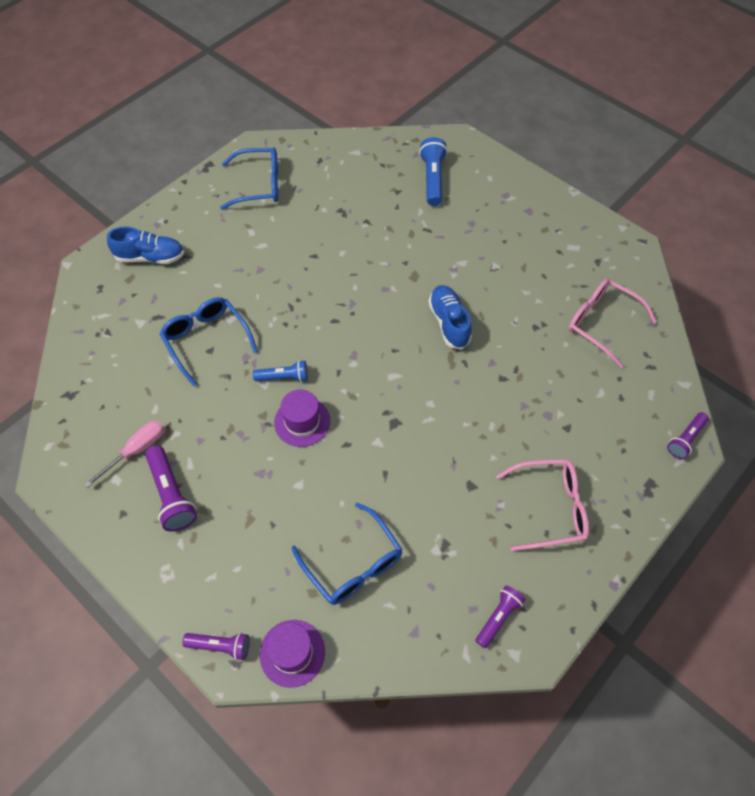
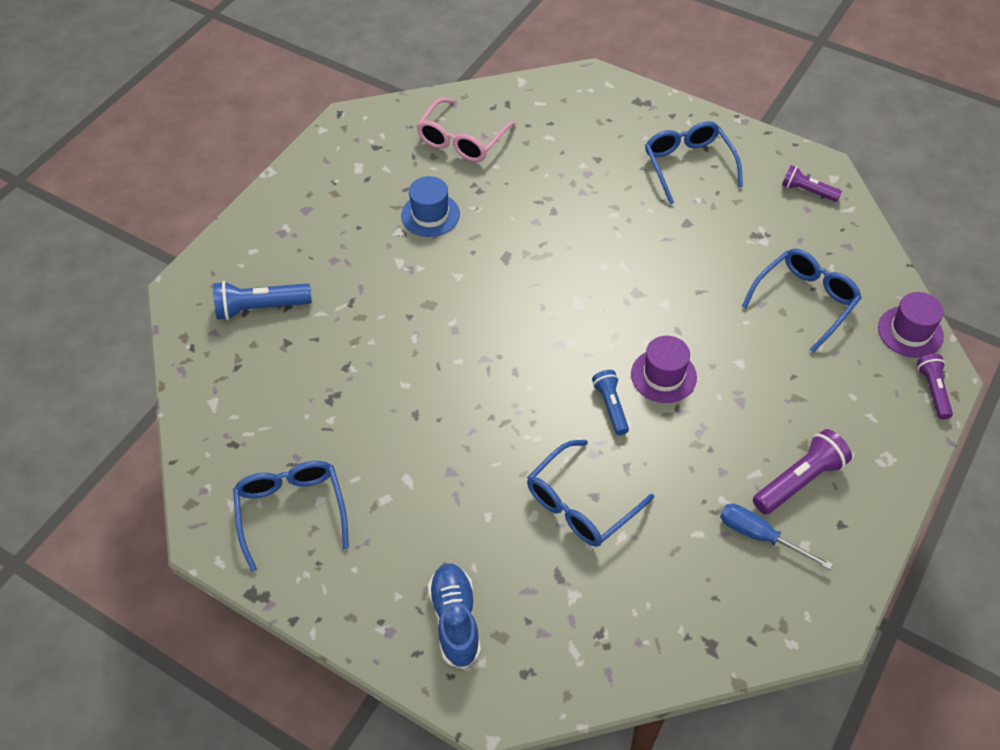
camera: 100 degrees left, 5 degrees down
(136, 450) = (760, 536): pink screwdriver -> blue screwdriver
(449, 323) = (491, 263): blue shoe -> none
(511, 289) = (430, 215): none -> blue hat
(550, 508) = (688, 165): pink glasses -> blue glasses
(685, 439) = (583, 80): purple flashlight -> none

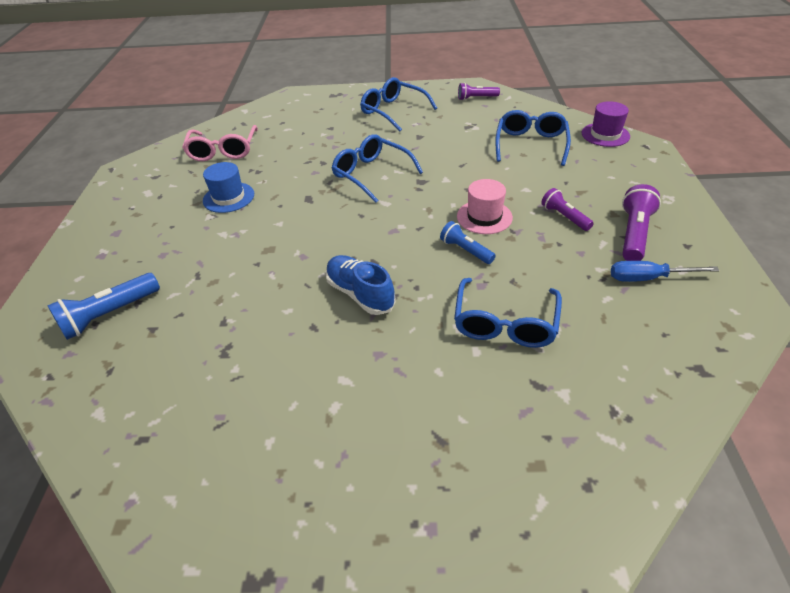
camera: 30 degrees left, 10 degrees down
(291, 511) = (245, 469): blue glasses -> blue glasses (371, 174)
(455, 620) = (485, 476): blue shoe -> blue shoe (360, 294)
(663, 376) = (484, 217): purple hat -> pink hat
(933, 391) = (651, 155): purple flashlight -> purple flashlight (564, 217)

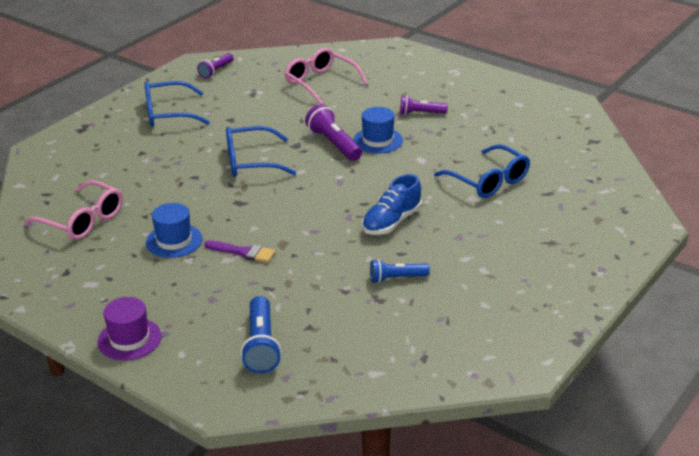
camera: 55 degrees left, 10 degrees down
(239, 236) = (244, 252): none -> purple brush
(360, 294) = (391, 222): blue shoe -> blue shoe turned 45 degrees counterclockwise
(466, 250) = (403, 163): blue flashlight -> blue flashlight (397, 278)
(484, 217) = (378, 140): pink hat -> blue hat
(530, 144) = (320, 83): blue glasses -> pink glasses
(605, 135) = (355, 52): purple hat -> purple hat (129, 339)
(633, 234) = (470, 100): purple flashlight -> purple flashlight (334, 144)
(648, 278) = (512, 117): blue screwdriver -> none

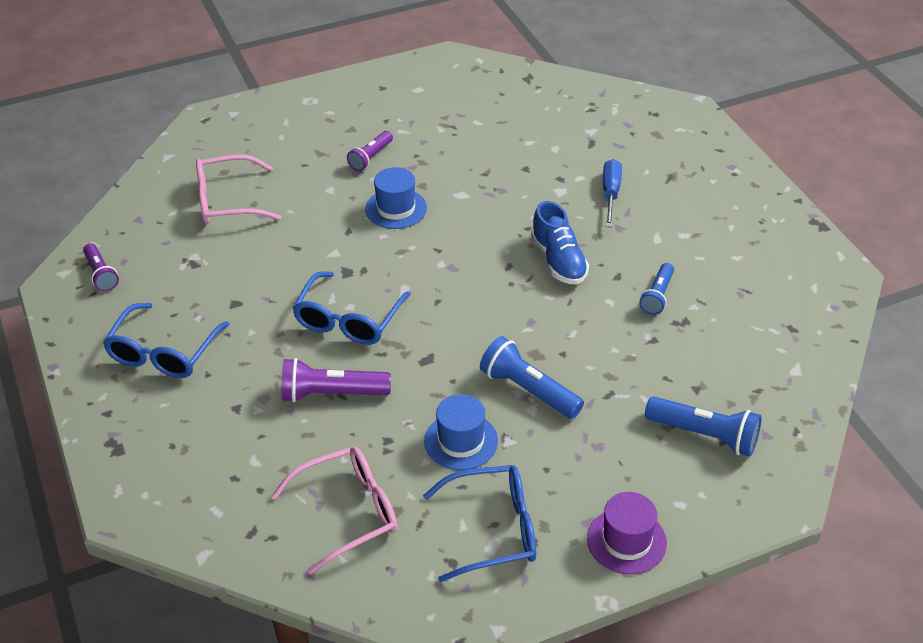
camera: 60 degrees left, 10 degrees up
(244, 252) = (528, 390): purple brush -> blue flashlight
(334, 144) = (372, 242): purple flashlight -> purple flashlight (332, 394)
(488, 181) = (540, 168): blue glasses -> blue glasses (493, 530)
(495, 221) = (610, 194): none -> blue screwdriver

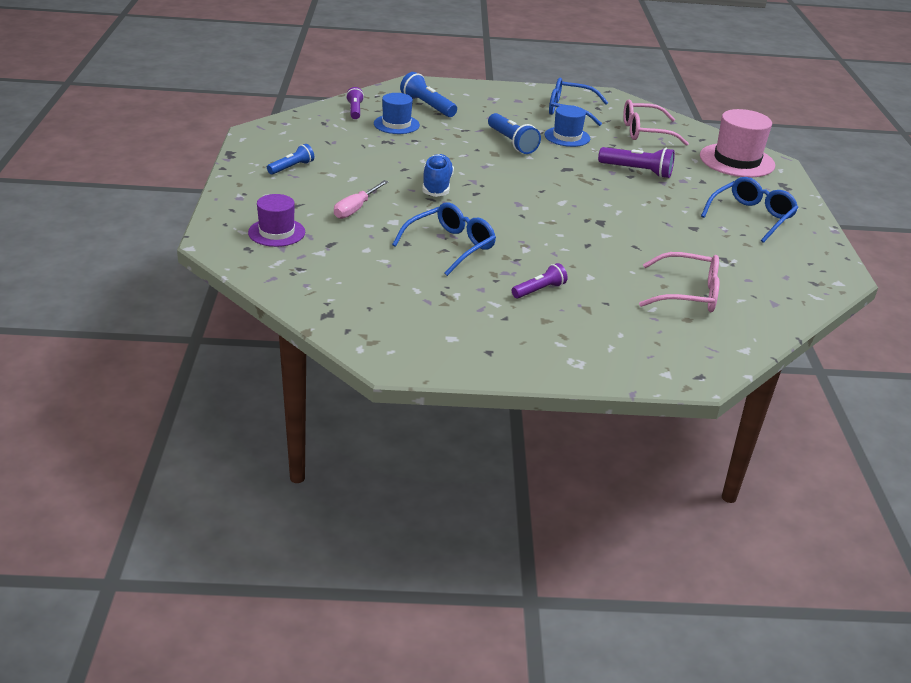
camera: 160 degrees left, 10 degrees down
(101, 274) = (805, 273): purple flashlight -> purple flashlight (355, 110)
(189, 487) = (737, 160): none -> pink hat
(348, 320) = (611, 198): blue glasses -> blue glasses (450, 246)
(396, 208) = (539, 248): blue hat -> blue hat (396, 124)
(610, 194) = (356, 209): blue screwdriver -> pink screwdriver
(626, 541) = (504, 92): purple hat -> purple hat (276, 232)
(657, 296) = (388, 154): blue flashlight -> blue flashlight (291, 167)

